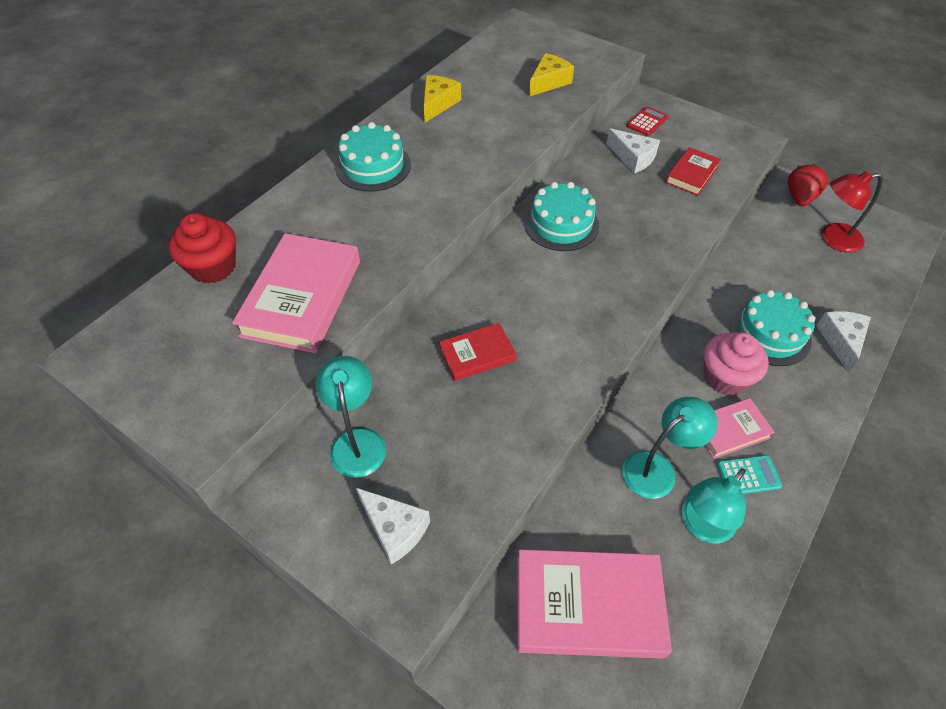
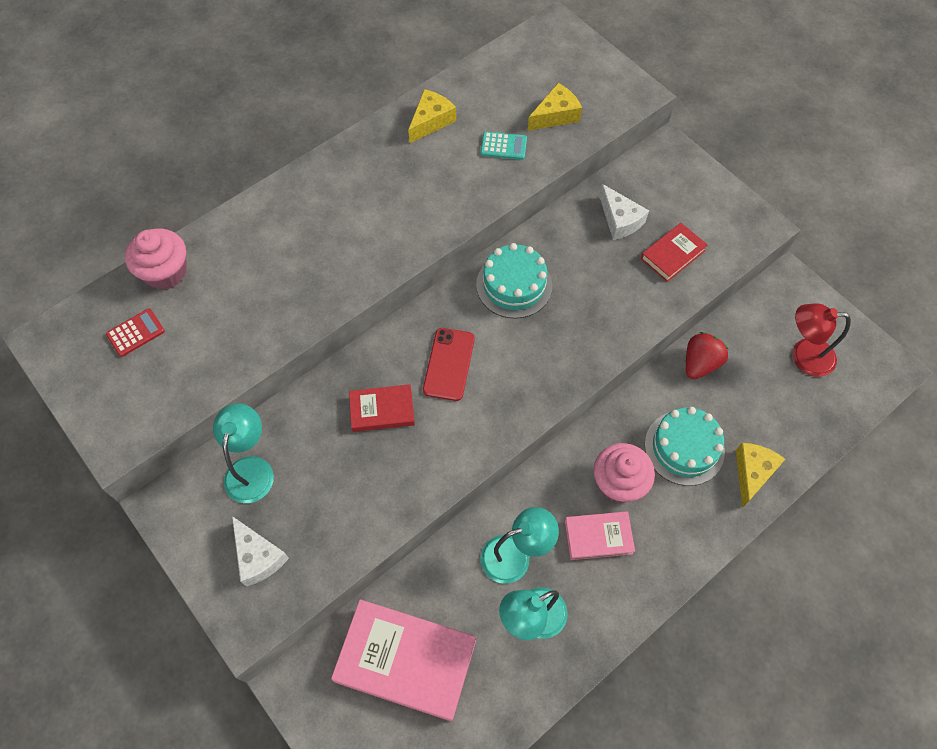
camera: 15 degrees right, 10 degrees up
(213, 267) = (166, 272): red cupcake -> pink cupcake
(302, 298) = (234, 324): pink book -> none
(373, 166) = (342, 187): turquoise cake -> none
(527, 300) = (449, 364): none -> red phone
(647, 122) = (654, 176): red calculator -> red calculator (136, 333)
(748, 475) = (595, 584): turquoise calculator -> turquoise calculator (503, 146)
(800, 198) = (793, 298): red strawberry -> red strawberry (700, 363)
(841, 341) = (752, 473): white cheese -> yellow cheese

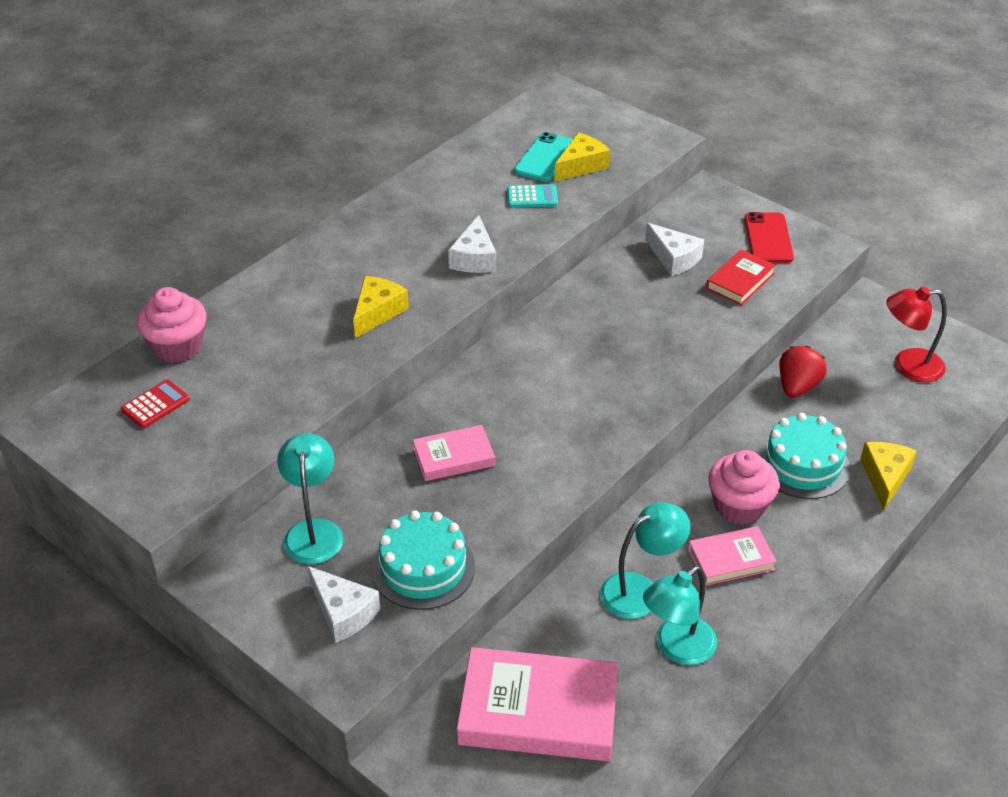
camera: 10 degrees left, 20 degrees down
(382, 410) = (454, 457): red book -> pink book
(431, 121) = (446, 184): yellow cheese -> yellow cheese (377, 312)
(437, 210) = (474, 258): none -> white cheese
(449, 364) = (519, 406): red phone -> red phone (768, 238)
(514, 285) = (573, 327): turquoise cake -> turquoise cake (423, 568)
(525, 102) = (545, 158): none -> turquoise phone

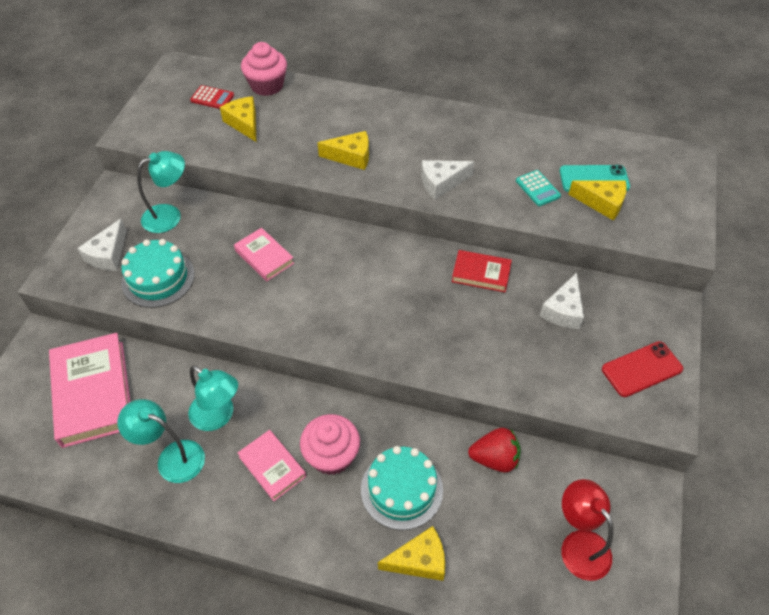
camera: 65 degrees right, 10 degrees up
(237, 387) = (244, 123): none -> yellow cheese
(740, 281) = (566, 365): red book -> red book (481, 273)

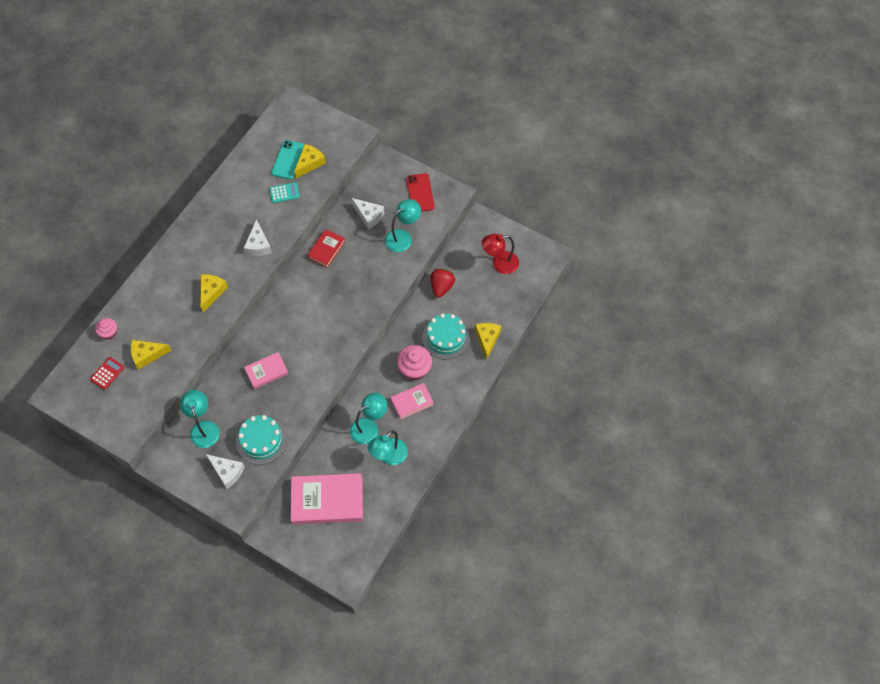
camera: 75 degrees left, 10 degrees up
(267, 85) = (109, 333): pink cupcake -> pink cupcake, size x0.59
(547, 365) = (403, 237): none -> turquoise lamp

